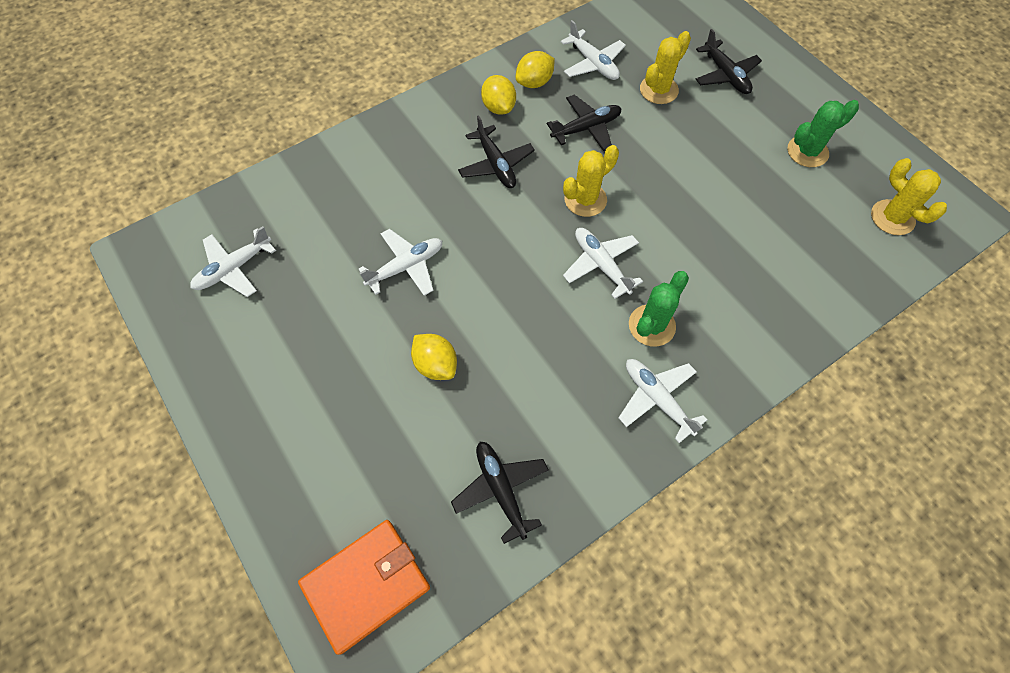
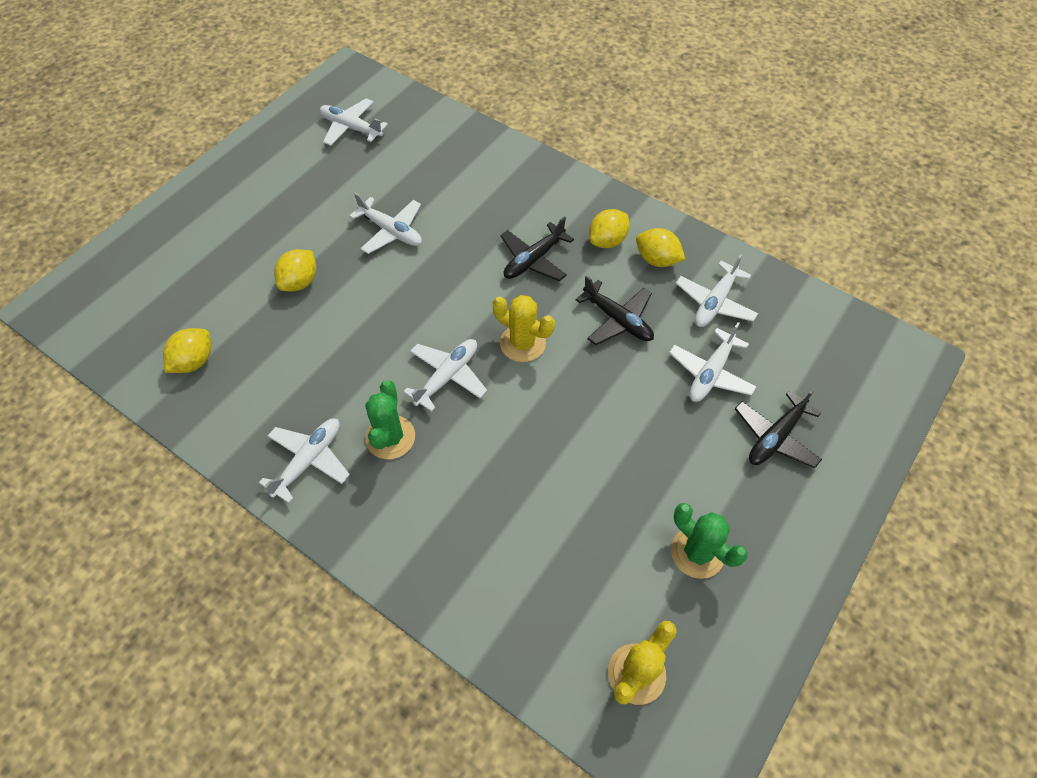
camera: 70 degrees right, 5 degrees down
(366, 585) = (104, 299): orange wallet -> none
(501, 489) = (194, 361): black plane -> yellow lemon
(651, 325) = (390, 437): green cactus -> green cactus turned 75 degrees clockwise
(658, 90) = (710, 373): yellow cactus -> white plane

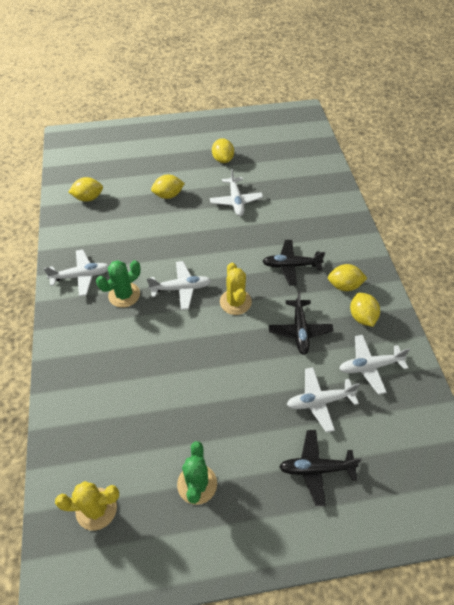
camera: 45 degrees right, 5 degrees down
(316, 192) = (223, 159): none -> yellow lemon
(351, 128) = (274, 140): white plane -> none

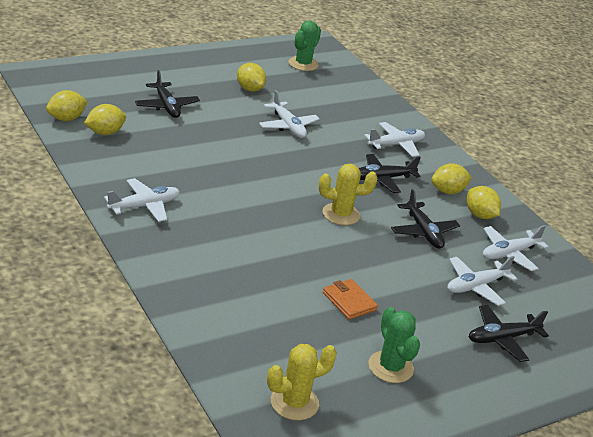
camera: 25 degrees left, 20 degrees down
(124, 295) = (208, 219): green cactus -> green cactus (303, 64)
(148, 174) = (166, 106): none -> black plane
(168, 195) = (204, 125): yellow lemon -> yellow lemon (66, 119)
(181, 288) = (272, 208): white plane -> white plane (396, 145)
(196, 401) = (349, 301): none -> orange wallet
(235, 302) = (341, 214): yellow cactus -> yellow cactus turned 60 degrees counterclockwise

